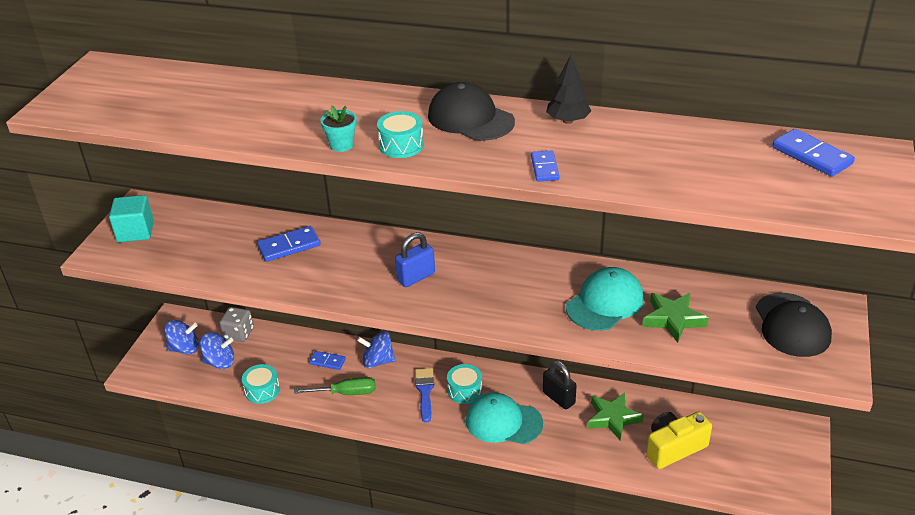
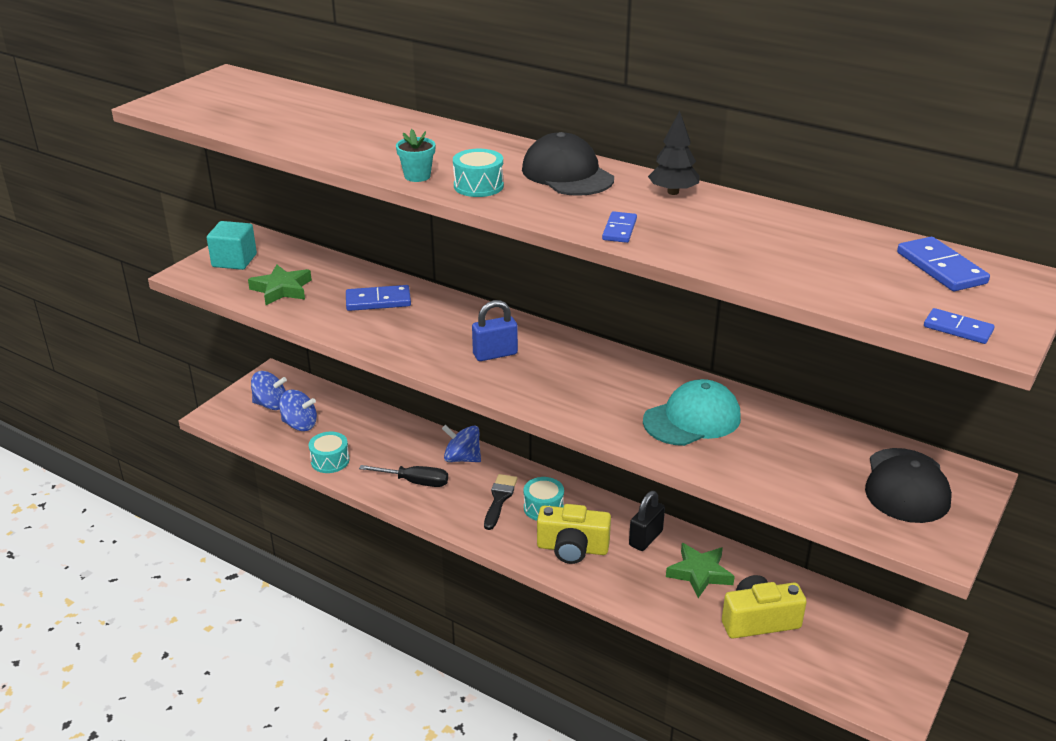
camera: 15 degrees right, 5 degrees down
(239, 334) = (331, 402): grey dice -> none
(327, 362) = (409, 447): blue domino -> blue domino (958, 329)
(345, 393) = (414, 482): green screwdriver -> black screwdriver
(425, 391) = (499, 499): blue brush -> black brush
(503, 422) = (572, 548): turquoise cap -> yellow camera
(558, 398) = (645, 538): black padlock -> black padlock turned 60 degrees clockwise
(673, 319) = (764, 451): green star -> green star (282, 289)

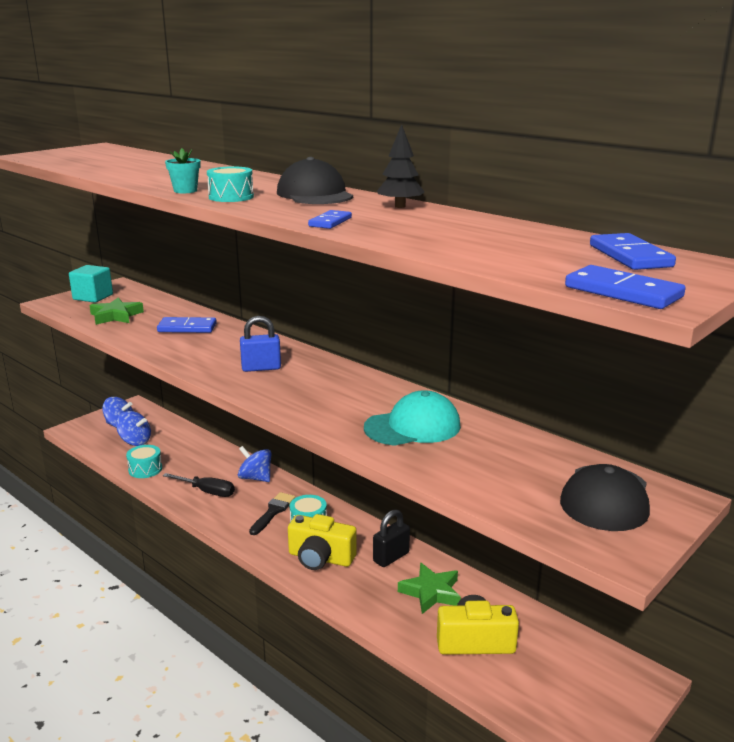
camera: 10 degrees right, 10 degrees down
(958, 329) = (622, 292): blue domino -> blue domino, size x1.56

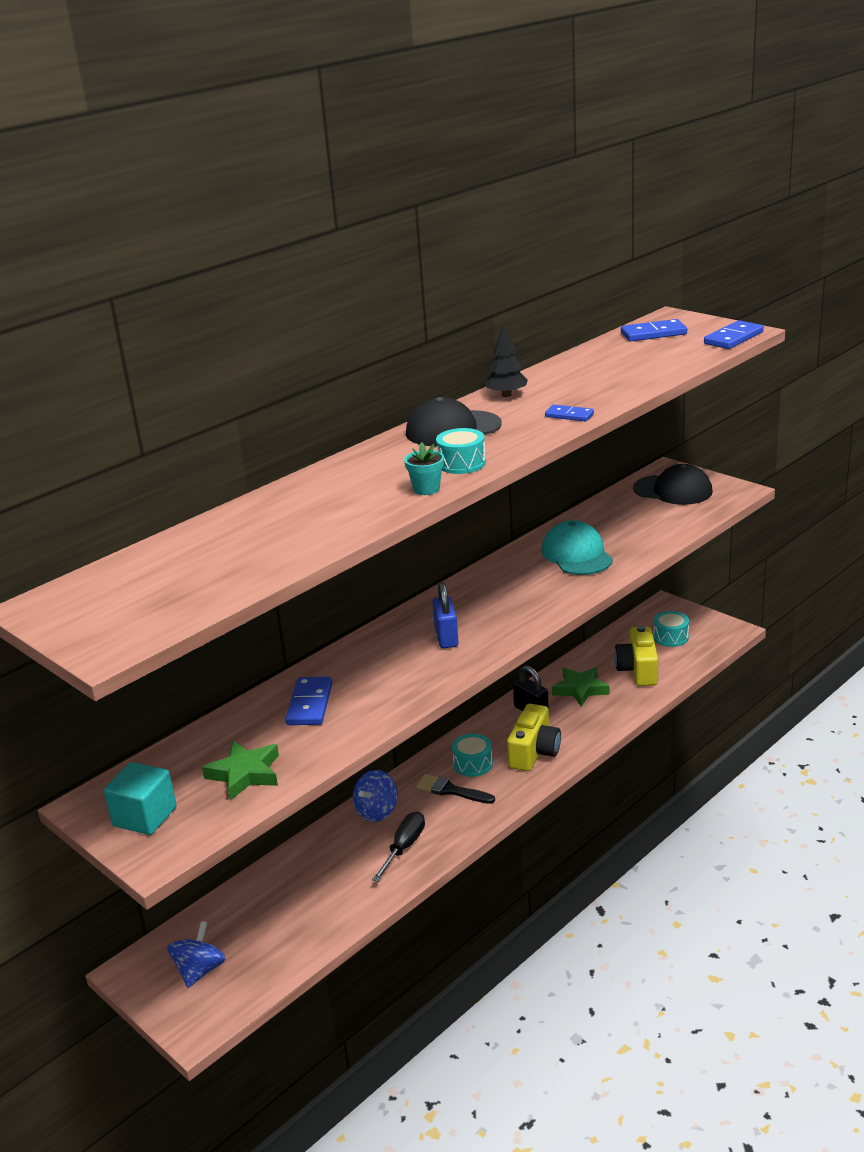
camera: 85 degrees left, 5 degrees up
(135, 441) = (257, 941): blue spinning top -> none
(145, 469) = (341, 914): turquoise drum -> turquoise drum (671, 637)

